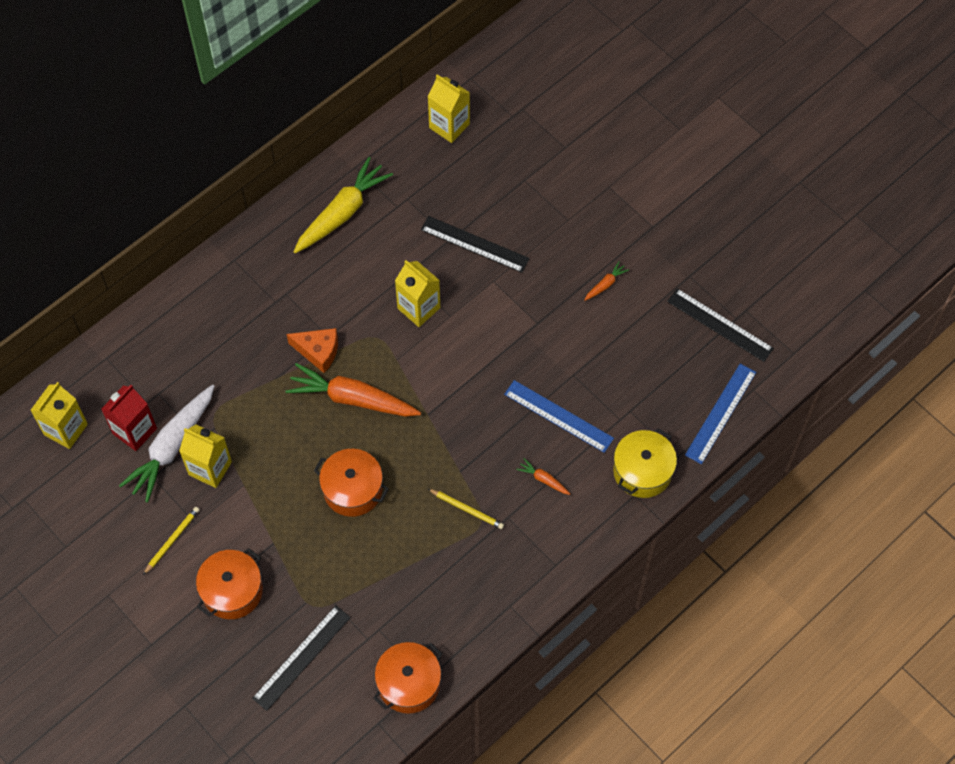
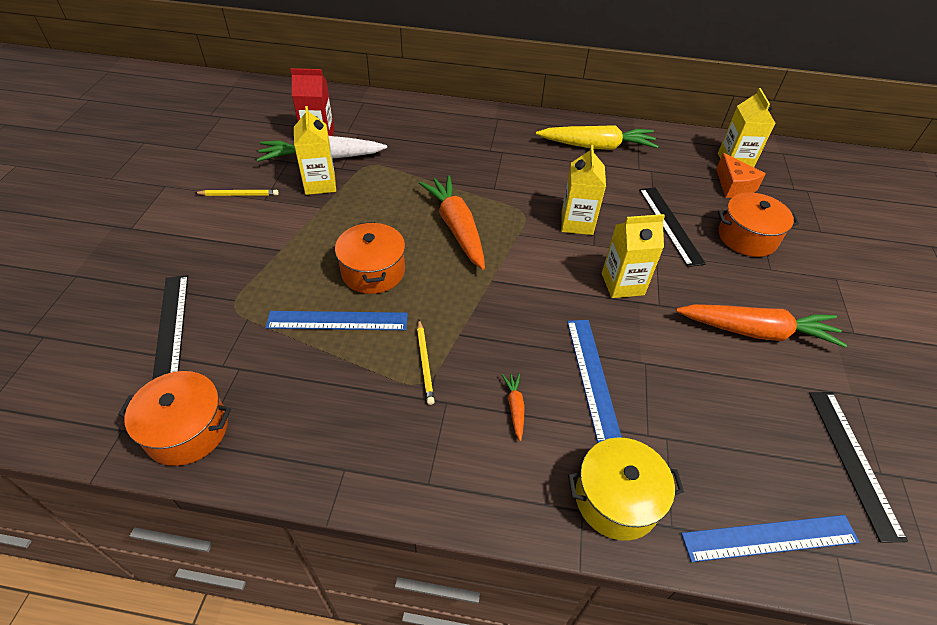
camera: 50 degrees right, 15 degrees down
(65, 429) = (292, 109): yellow carton -> yellow carton (622, 284)
(232, 591) = (214, 248): orange pot -> orange pot (747, 237)
(302, 657) = (171, 327): black ruler -> black ruler turned 75 degrees clockwise
(318, 351) = (475, 189): orange cheese -> orange cheese (734, 186)
(384, 543) = (337, 320): none -> blue ruler
(605, 284) = (756, 331): orange carrot -> orange carrot, size x2.34

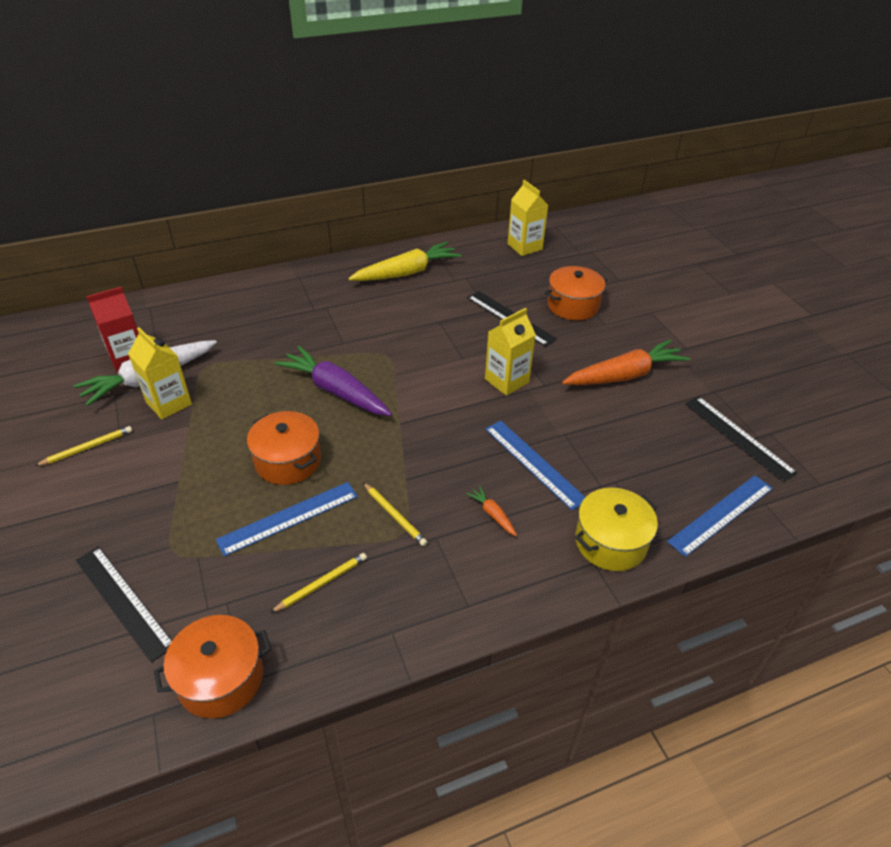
camera: 30 degrees left, 5 degrees down
(320, 392) = (321, 584): none -> yellow pencil
(456, 228) = (336, 391): orange carrot -> purple carrot
(577, 223) = (436, 345): yellow carton -> none
(734, 186) = (537, 267): orange cheese -> none

